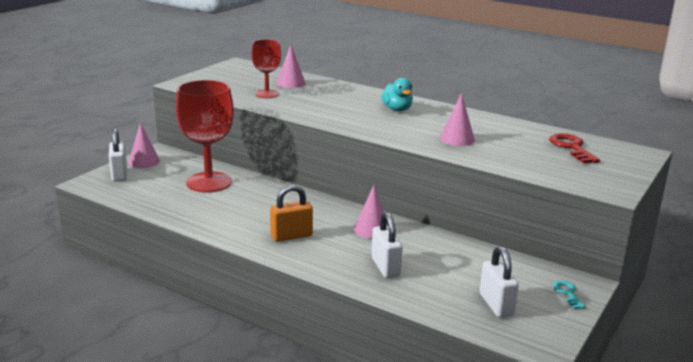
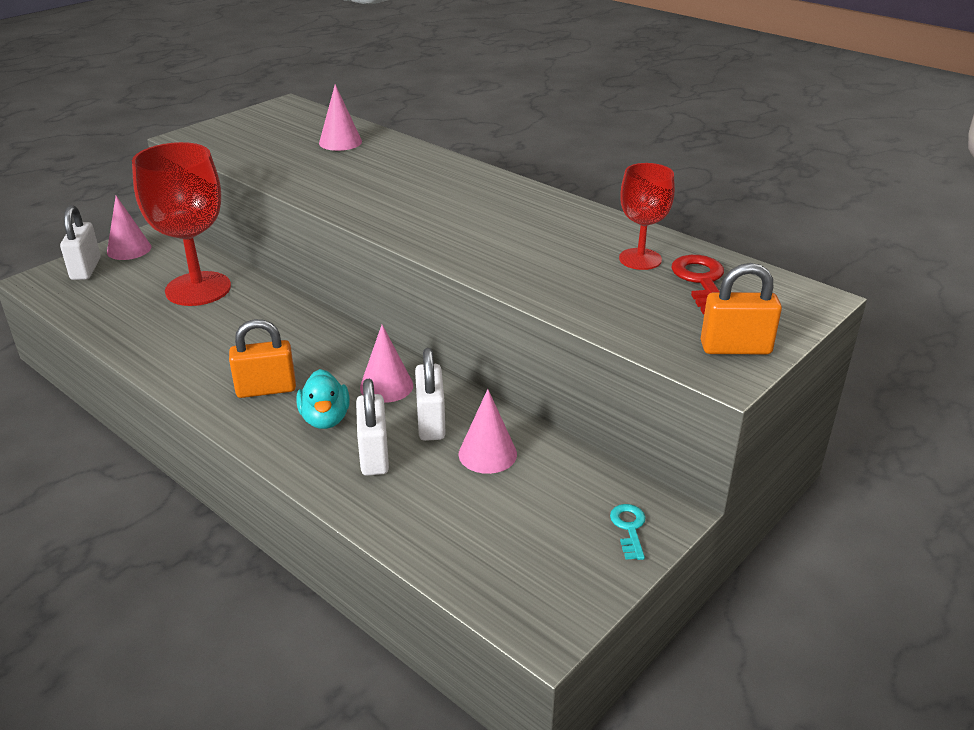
camera: 10 degrees right, 10 degrees up
(267, 94) = (294, 160): red goblet -> red goblet (640, 259)
(397, 109) = (468, 195): turquoise duck -> turquoise duck (325, 419)
(457, 139) = (528, 255): pink cone -> pink cone (487, 454)
(496, 305) = (507, 540): white padlock -> white padlock (431, 422)
(612, 179) = (735, 348): none -> orange padlock

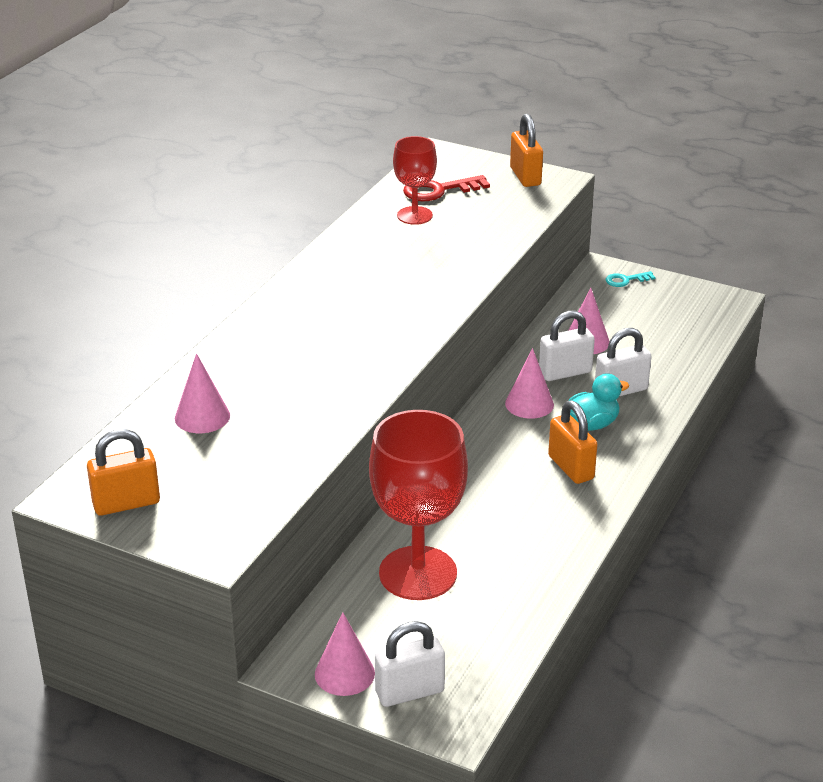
camera: 105 degrees left, 0 degrees up
(262, 117) = (126, 503): none -> orange padlock

